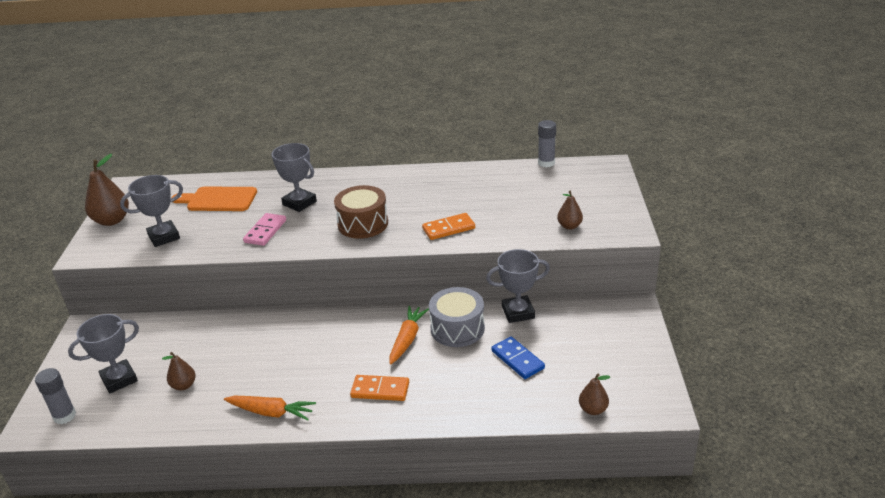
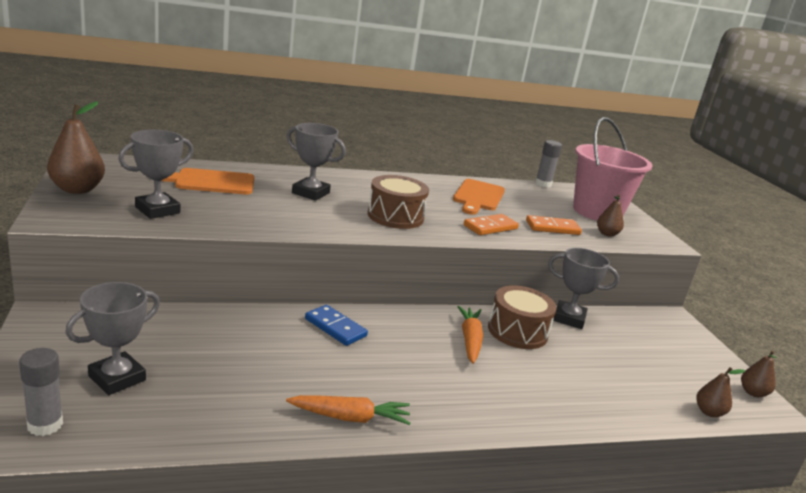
camera: 20 degrees left, 10 degrees down
(184, 385) = (215, 386): brown pear -> brown pear (752, 392)
(265, 231) = (286, 214): pink domino -> none
(380, 390) = (471, 392): orange domino -> orange domino (552, 228)
(457, 328) = (517, 331): grey drum -> brown drum
(462, 189) = (478, 196): none -> orange cutting board
(517, 360) = (599, 362): blue domino -> blue domino (335, 327)
(518, 312) = (569, 318): grey trophy -> grey trophy turned 45 degrees clockwise
(581, 196) = (597, 212): none -> pink bucket

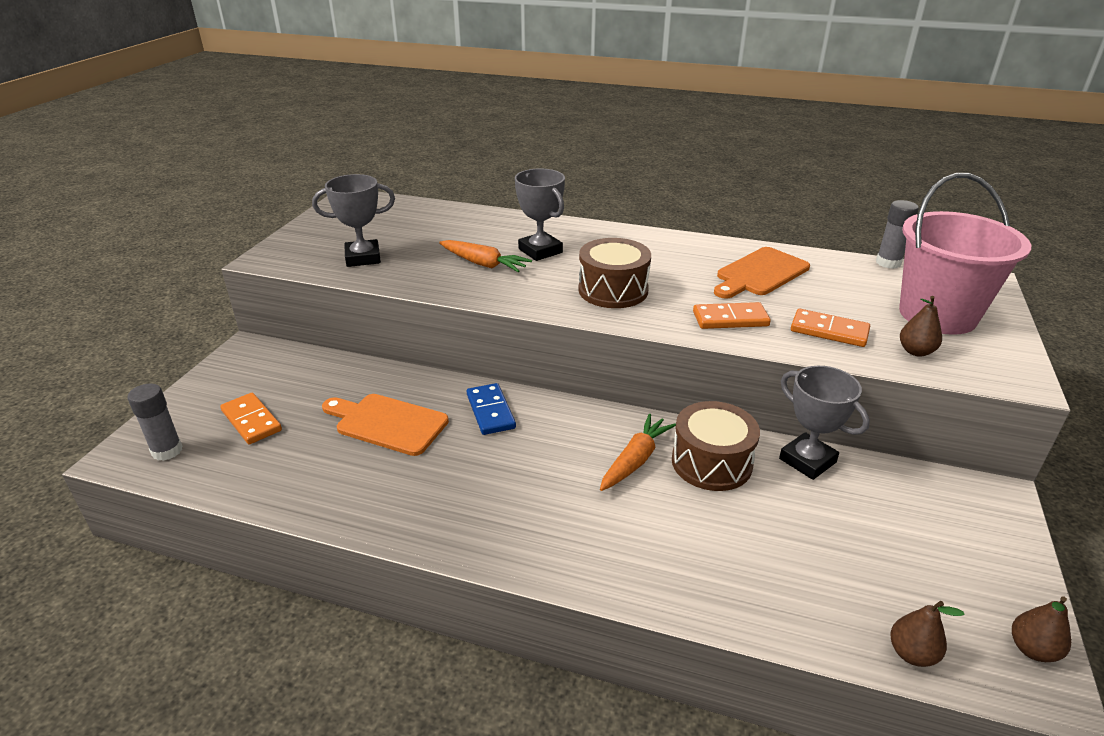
camera: 35 degrees right, 10 degrees up
(77, 189) = (315, 229): brown pear -> none
(117, 378) = (251, 421): grey trophy -> orange domino
(210, 182) = (445, 230): orange cutting board -> orange cutting board (387, 423)
(350, 417) = (416, 517): orange carrot -> orange carrot (484, 264)

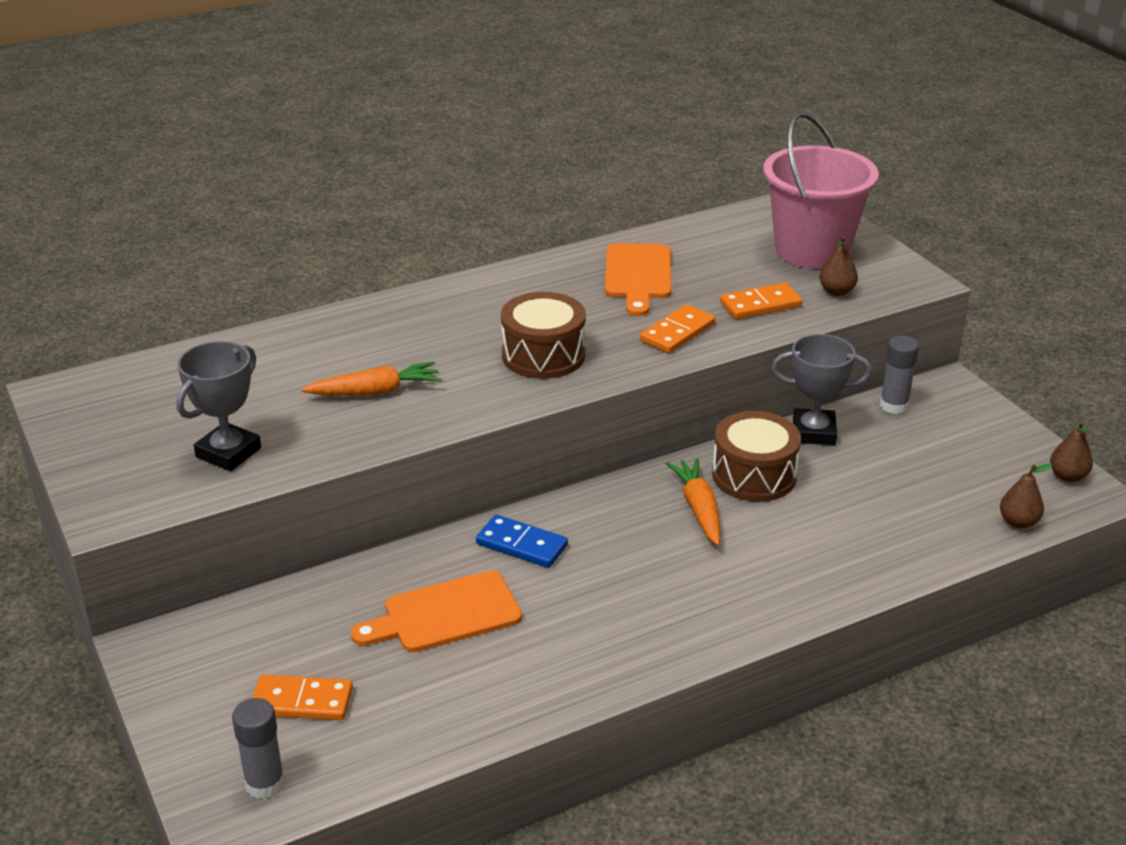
camera: 45 degrees left, 0 degrees up
(540, 251) = (407, 349): grey trophy -> none
(888, 263) = (719, 215): grey glue stick -> grey glue stick (894, 406)

